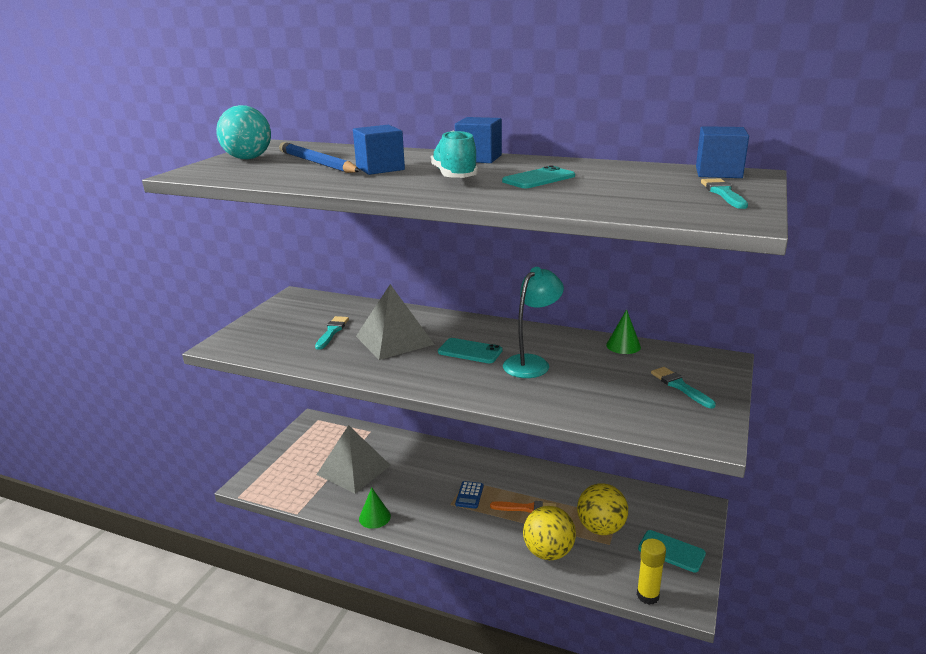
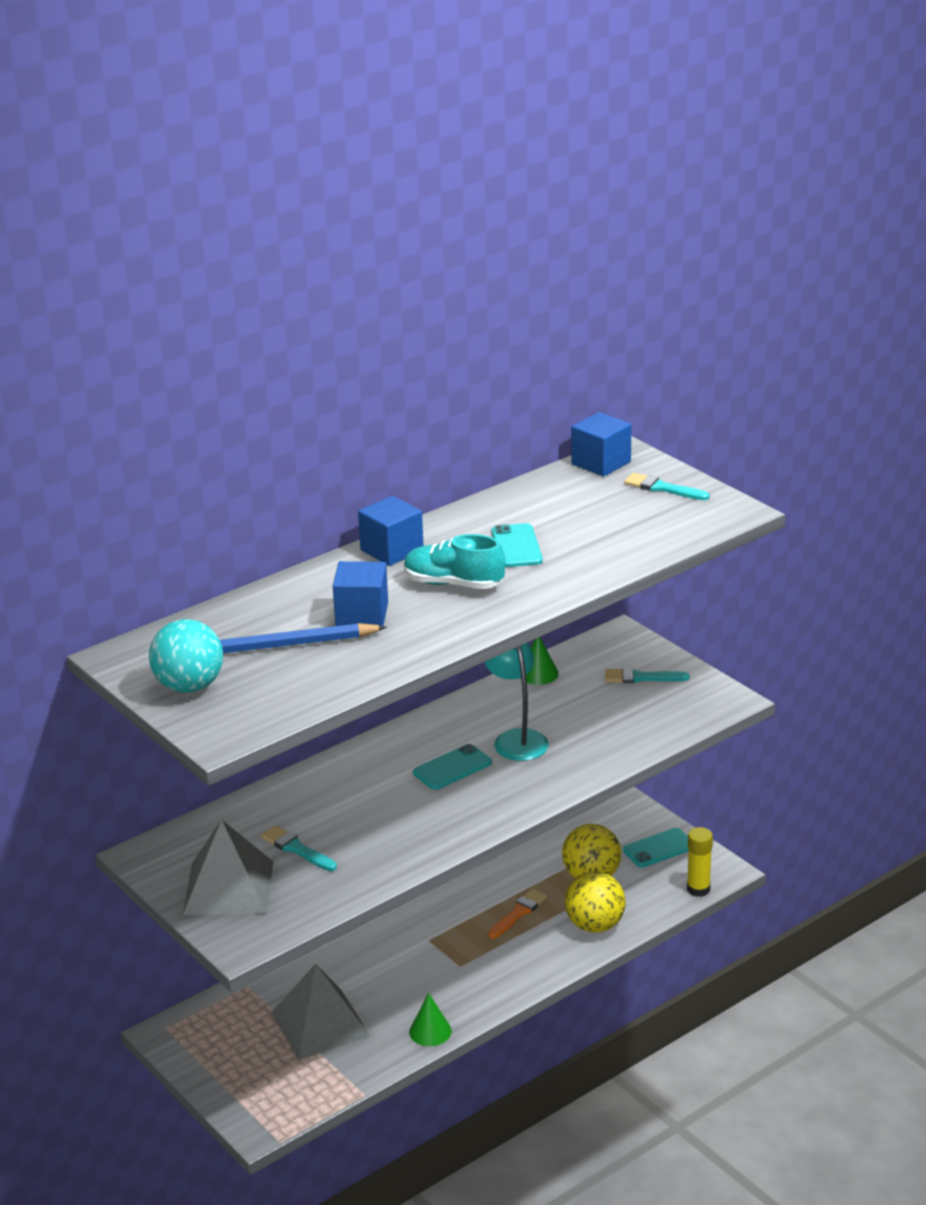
camera: 60 degrees left, 5 degrees up
(394, 340) = (370, 809): grey pyramid -> grey pyramid (228, 887)
(469, 495) = (458, 946): blue calculator -> none

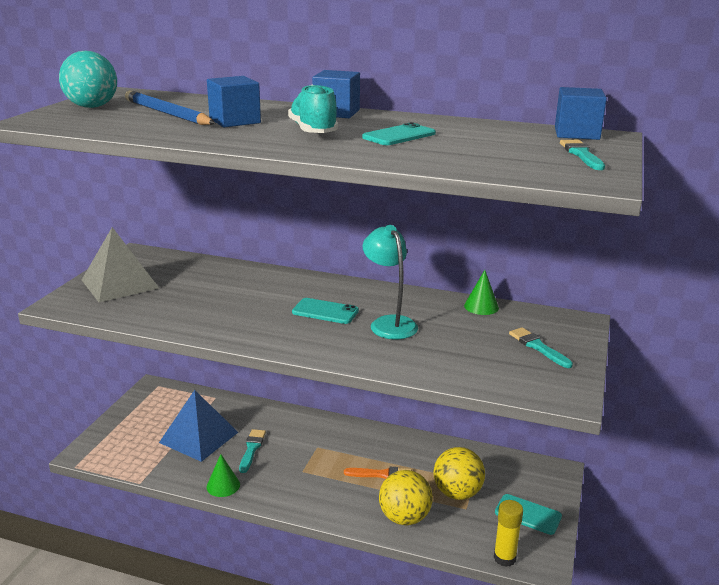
camera: 55 degrees right, 5 degrees down
(296, 849) = (179, 291): turquoise brush -> turquoise brush (252, 449)
(320, 1024) = (199, 437): grey pyramid -> blue pyramid
(516, 739) = (389, 323): turquoise lamp -> turquoise lamp turned 60 degrees counterclockwise

